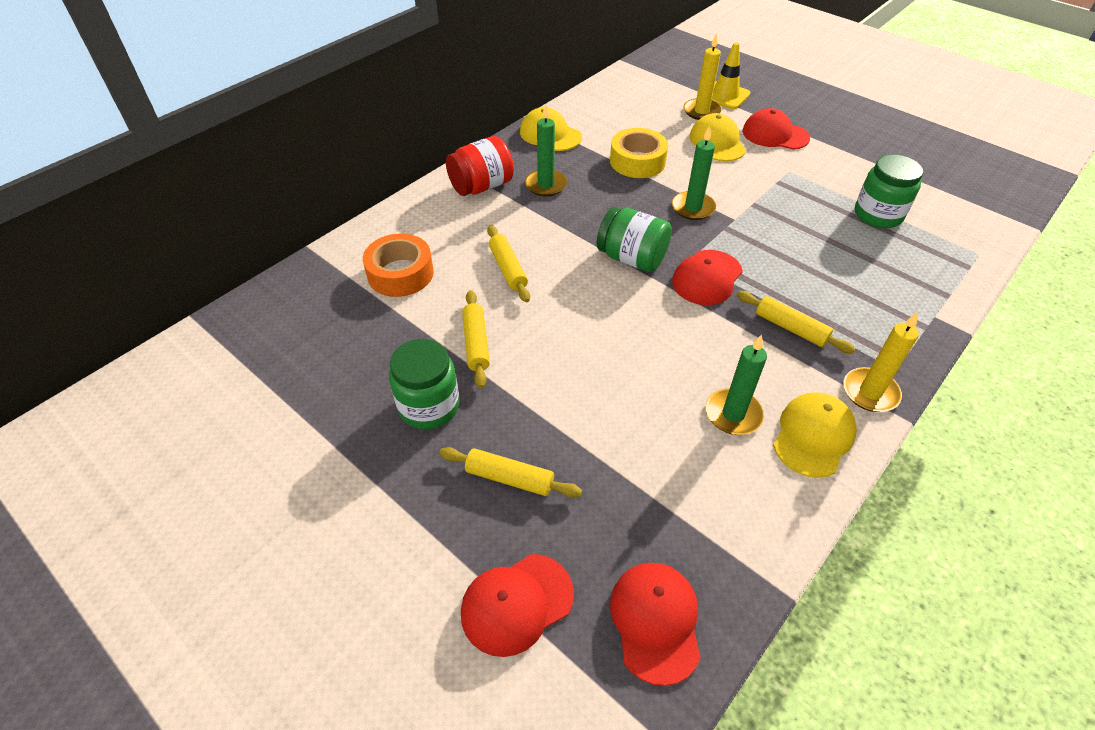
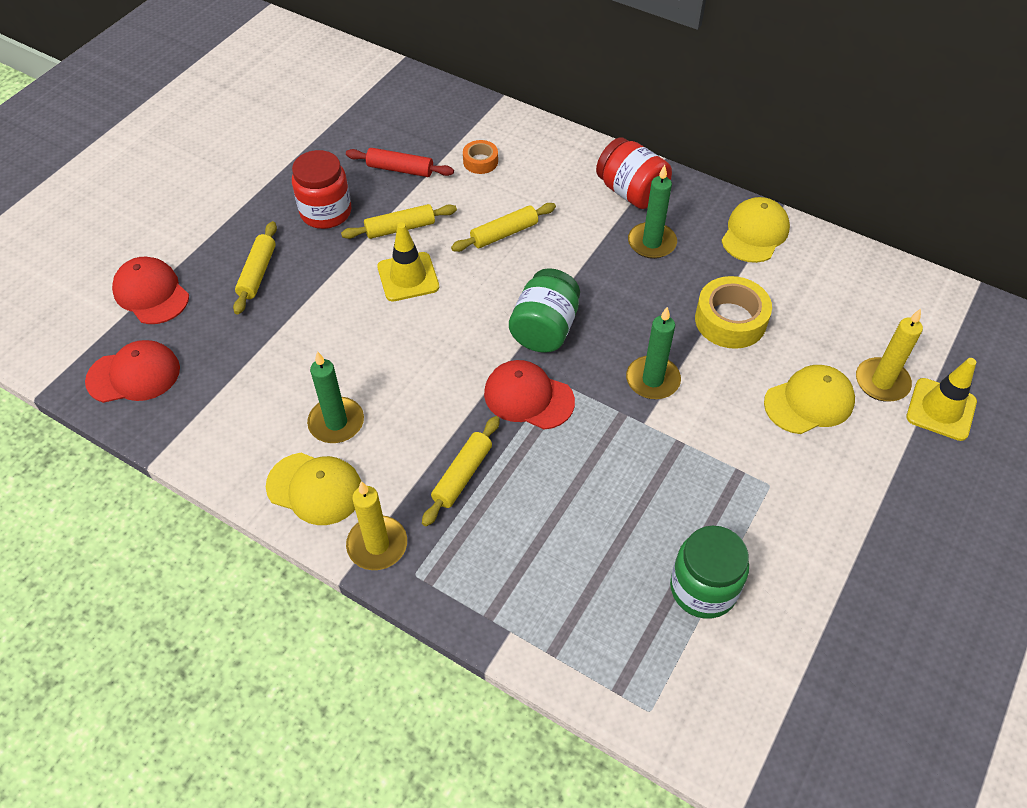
camera: 80 degrees right, 5 degrees up
(385, 336) = (400, 169): none -> red rolling pin
(400, 273) = (480, 161): orange tape -> orange tape, size x0.56
(429, 406) = (326, 212): green jar -> red jar
(548, 343) = (408, 277): none -> yellow traffic cone
(775, 134) = (859, 471): red cap -> none

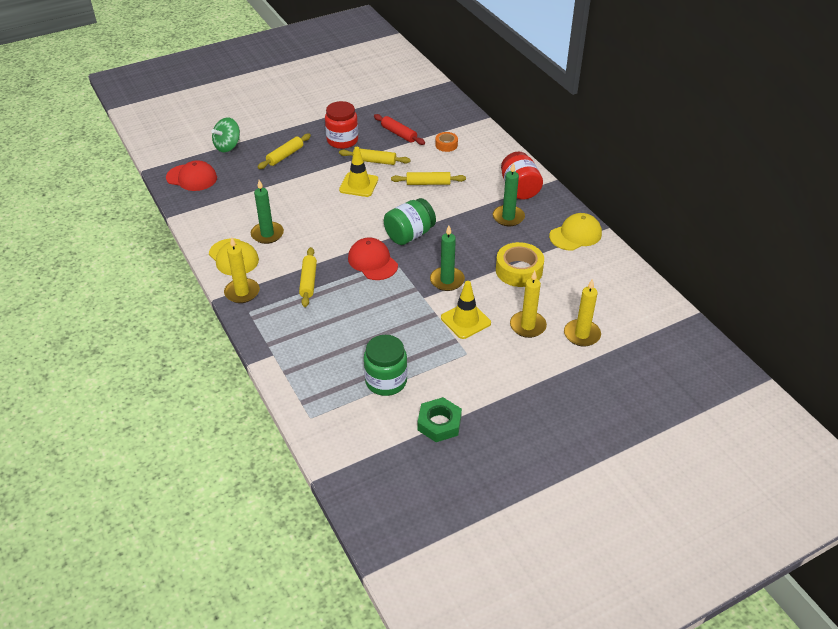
camera: 30 degrees right, 10 degrees down
(151, 293) = (228, 146): red cap -> green spinning top
(462, 475) = (308, 281): yellow rolling pin -> yellow rolling pin turned 60 degrees counterclockwise
(809, 402) = (527, 326): yellow cap -> yellow candle
(825, 618) = (439, 423): none -> green nut
(941, 409) = (605, 362): yellow traffic cone -> yellow traffic cone (465, 320)

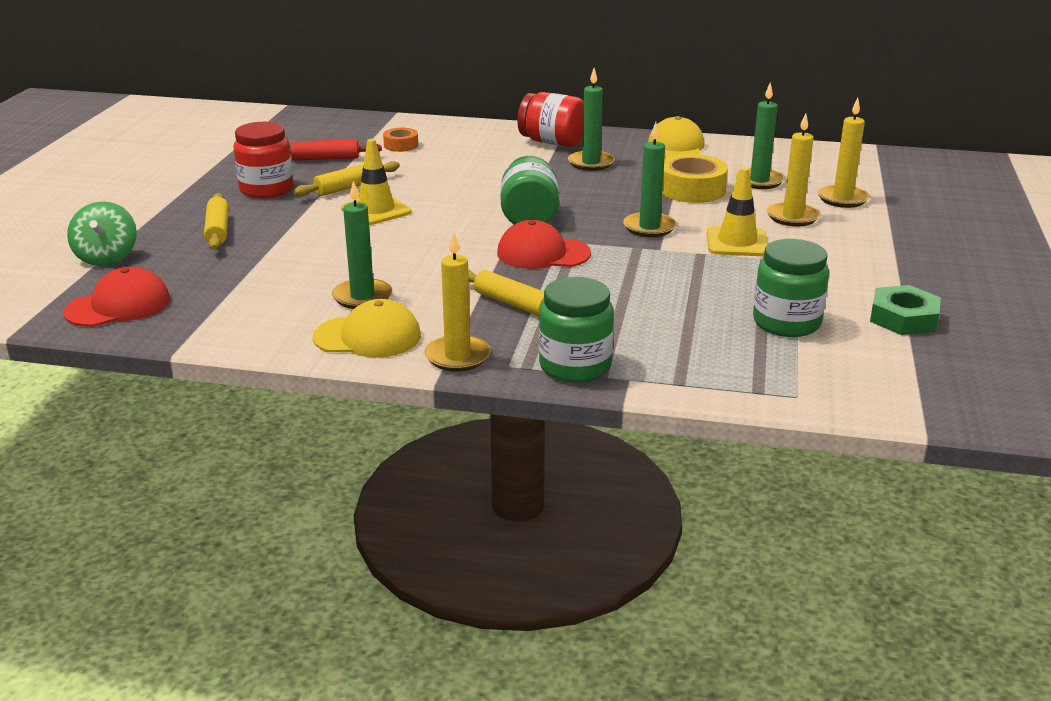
camera: 50 degrees left, 15 degrees down
(268, 331) = (575, 366): none -> green jar
(428, 183) = (452, 176): yellow rolling pin -> none
(566, 290) = (759, 181): none -> green candle

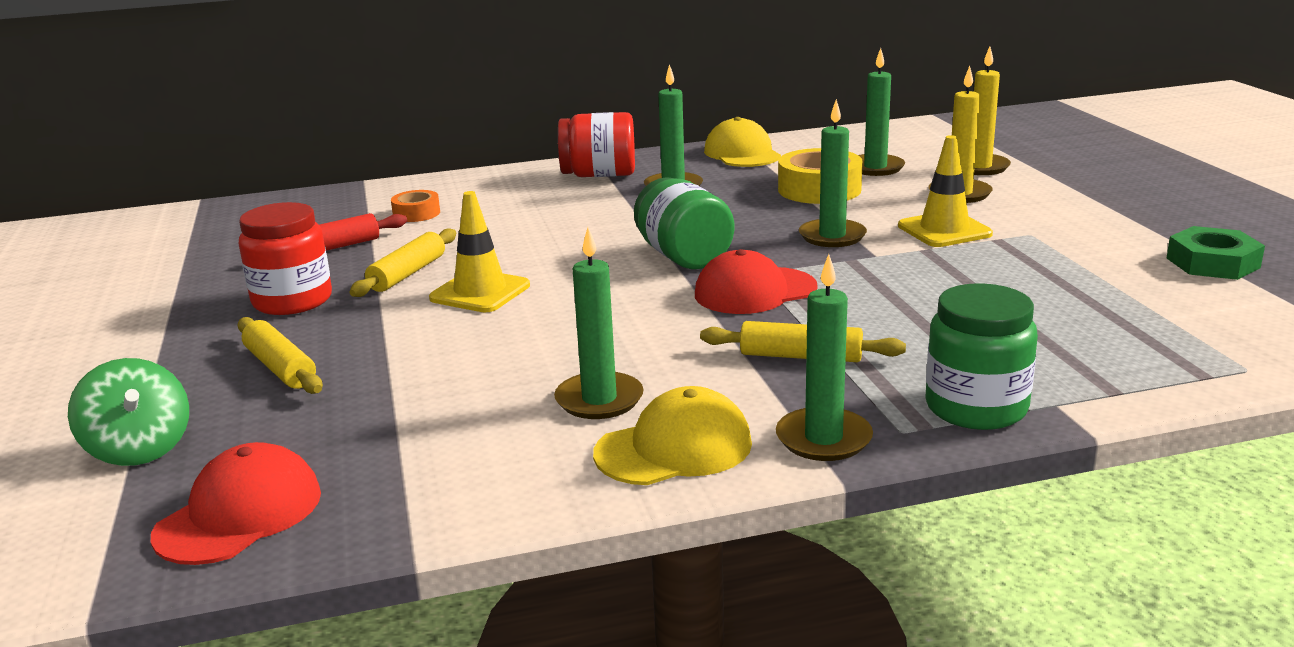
camera: 25 degrees left, 5 degrees down
(457, 356) = (823, 439): yellow candle -> green candle
(786, 323) = (1117, 297): green jar -> none

